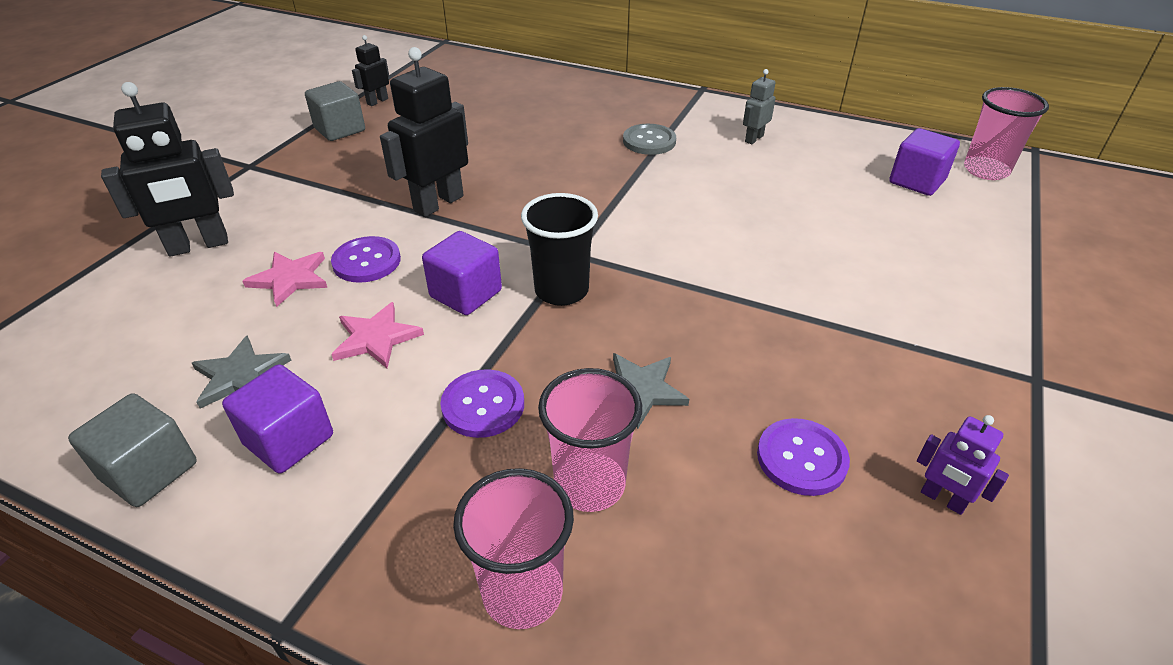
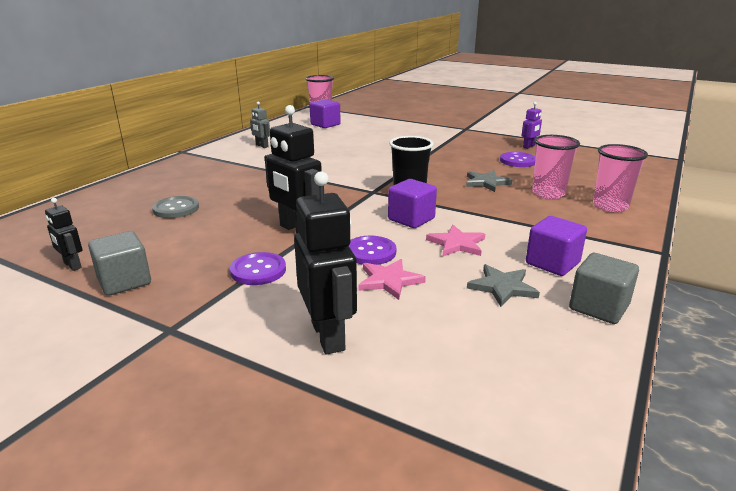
camera: 85 degrees left, 15 degrees down
(483, 405) = (507, 214): purple button -> purple button (258, 270)
(649, 141) = (246, 168): grey button -> grey button (176, 209)

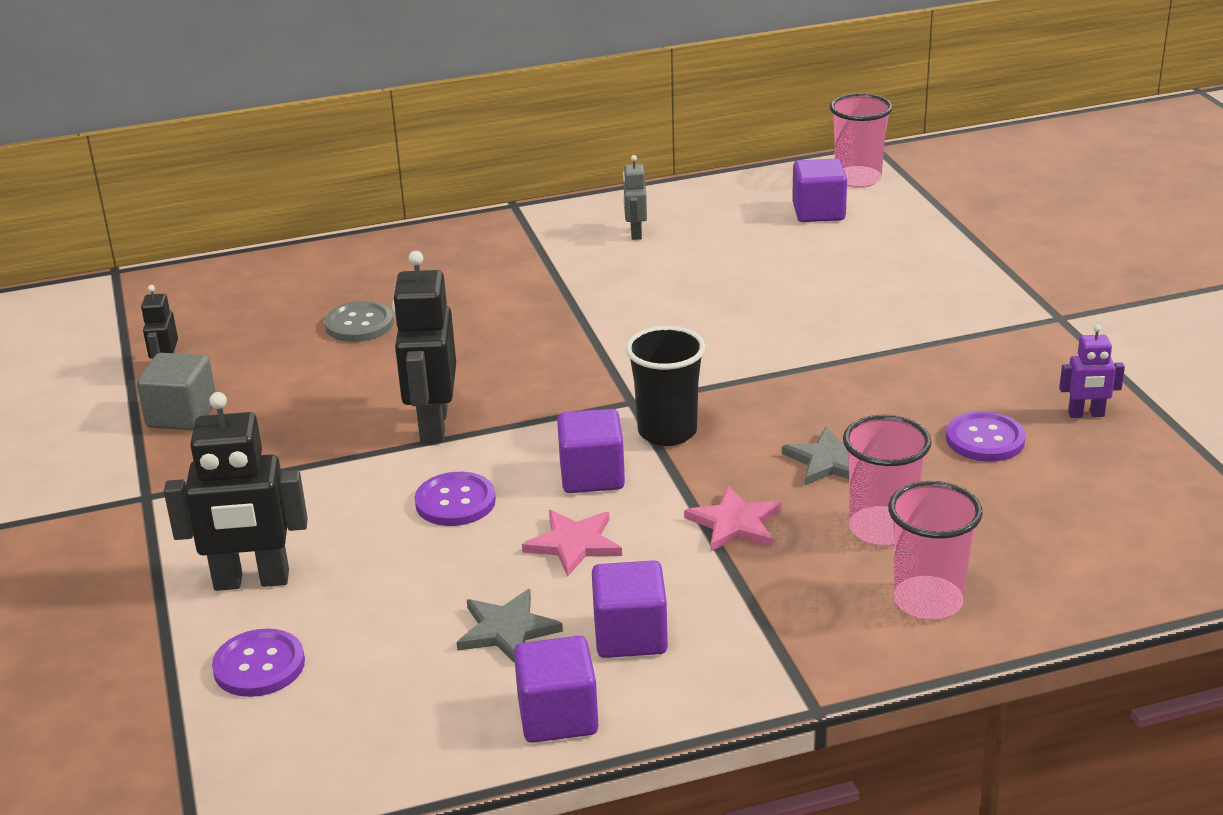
camera: 45 degrees right, 5 degrees up
(258, 270) = (309, 465): purple button -> purple button (259, 666)
(328, 336) = (251, 581): black robot -> black robot turned 60 degrees clockwise
(389, 281) = (408, 551): pink star -> pink star (735, 523)
(598, 307) = (558, 716): grey cube -> purple cube

